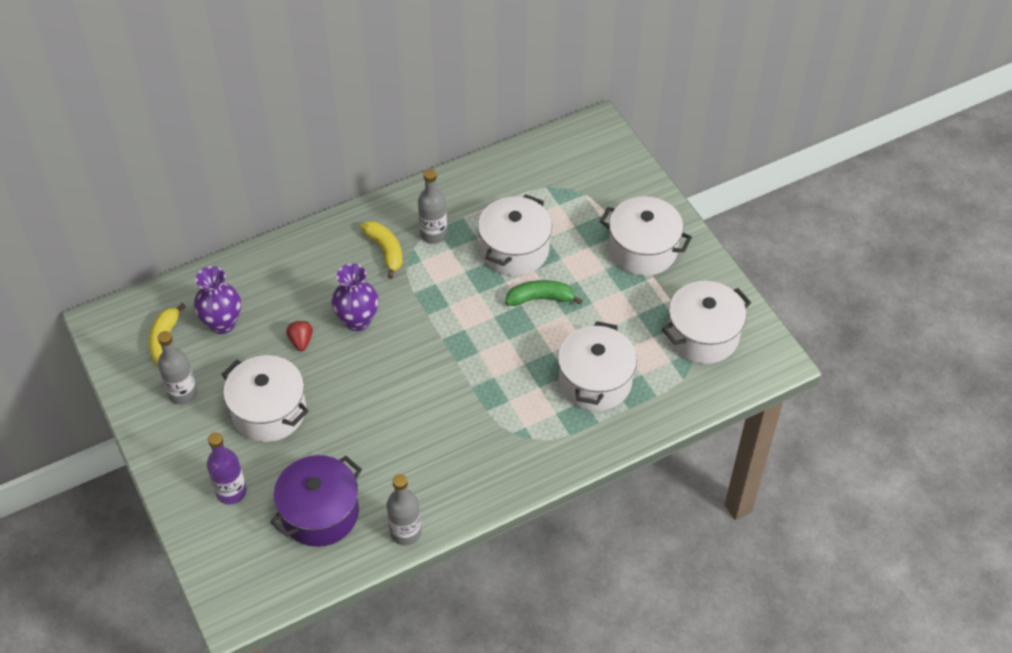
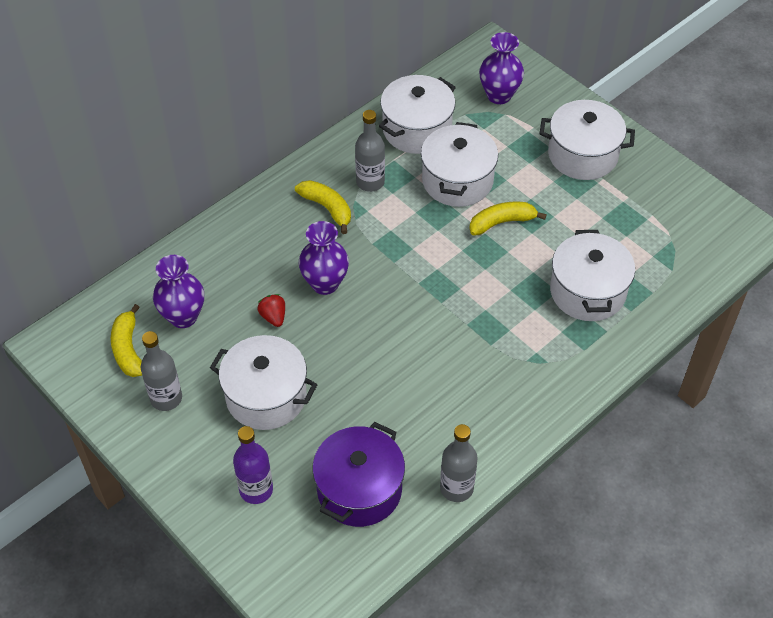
camera: 15 degrees left, 0 degrees up
(541, 298) = (502, 222): green banana -> yellow banana
(586, 175) = (499, 95): none -> purple vase
(703, 335) = (673, 224): white pot -> white pot (417, 129)

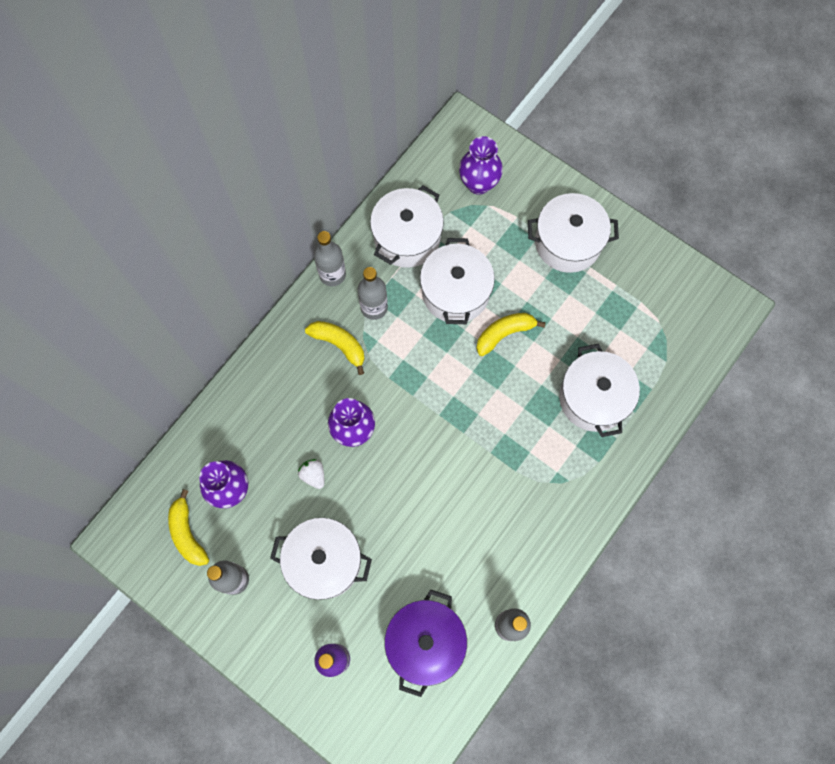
camera: 10 degrees left, 20 degrees up
(273, 317) = (313, 475): red strawberry -> white strawberry
(334, 149) = (332, 274): none -> grey bottle

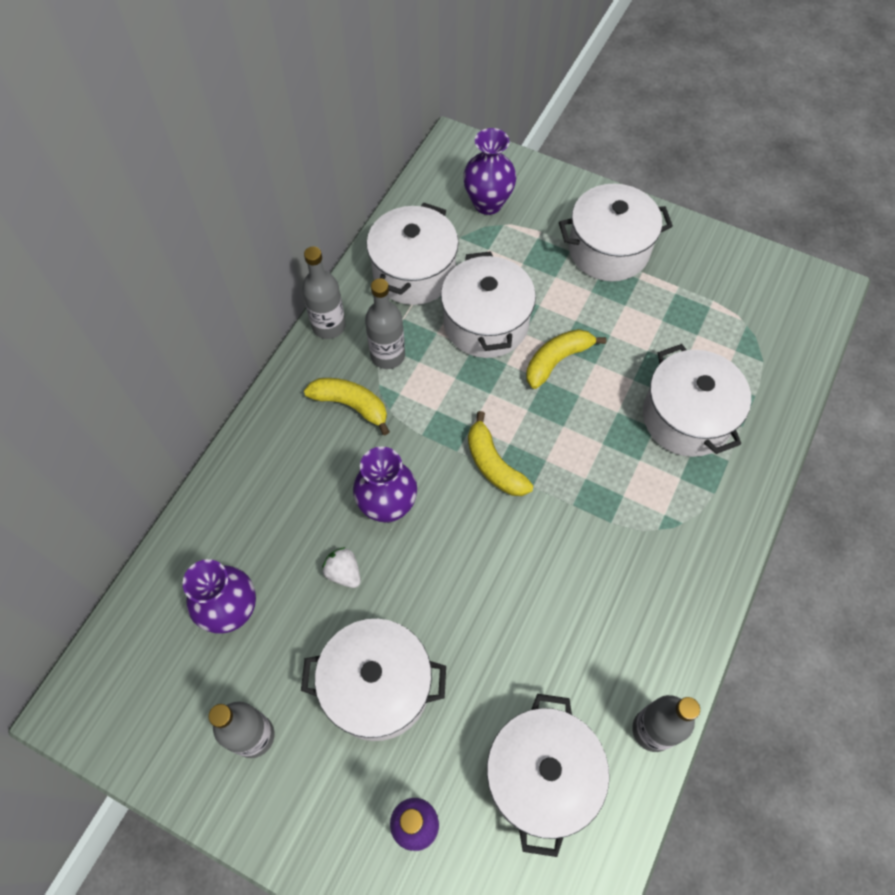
camera: 10 degrees left, 10 degrees down
(187, 533) = (178, 682): yellow banana -> yellow banana (493, 464)
(425, 642) = (541, 776): purple pot -> white pot

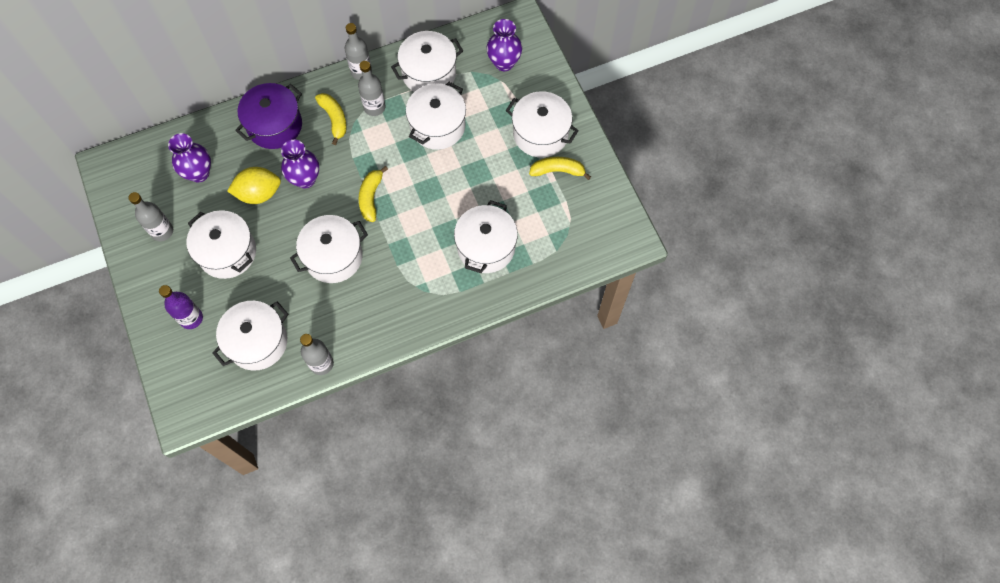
camera: 40 degrees right, 5 degrees up
(280, 469) = (275, 125): none -> purple pot
(344, 572) = (259, 193): white strawberry -> yellow lemon
(523, 575) = (333, 257): none -> white pot
(557, 360) = (453, 171): yellow banana -> yellow banana (558, 171)

